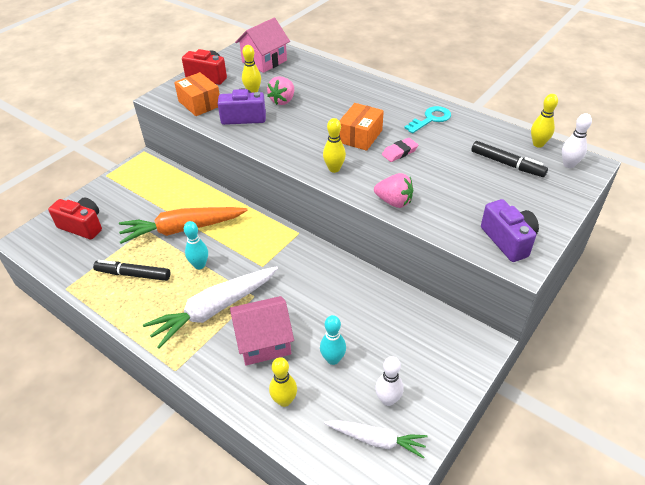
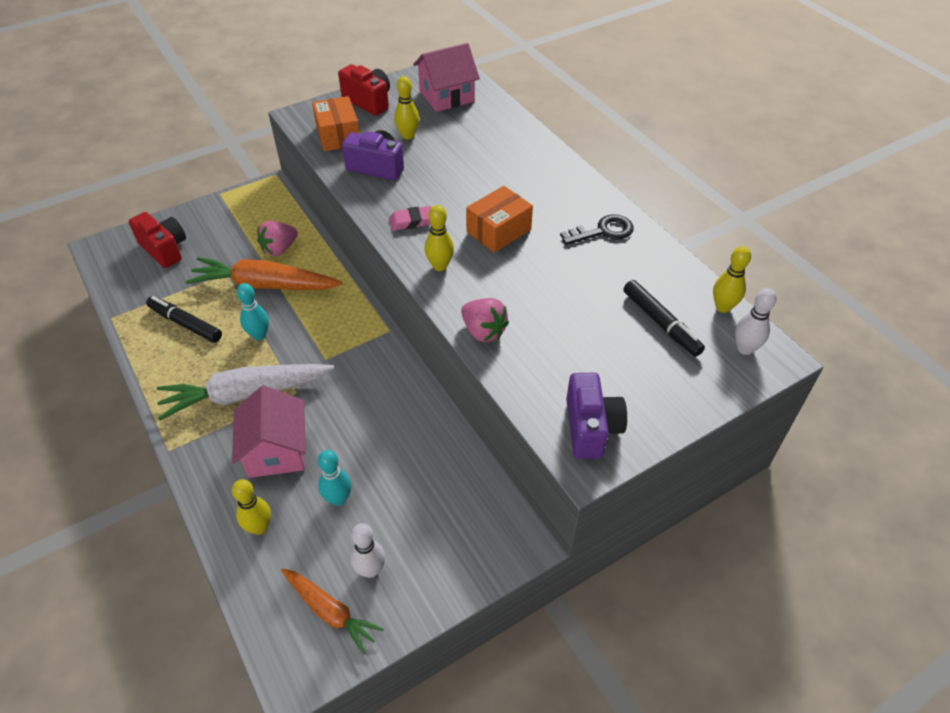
camera: 20 degrees right, 5 degrees up
(264, 341) = (276, 450): pink house -> pink house turned 75 degrees clockwise
(283, 101) = (436, 156): pink strawberry -> pink strawberry (279, 249)
(376, 440) = (330, 611): white carrot -> orange carrot
(399, 152) = (533, 266): pink eraser -> pink eraser (411, 221)
(431, 119) = (603, 231): turquoise key -> black key

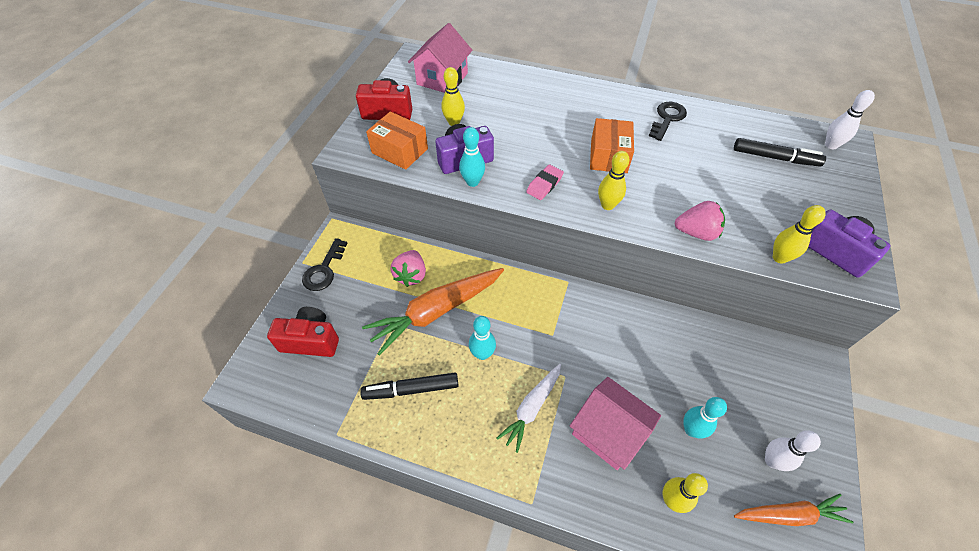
camera: 40 degrees left, 5 degrees up
(227, 208) = (324, 270): none -> black key
(245, 394) = (531, 408): white carrot -> white carrot, size x0.60
(359, 187) = (472, 182): none -> turquoise bowling pin
(723, 307) = (788, 127): yellow bowling pin -> yellow bowling pin (779, 258)

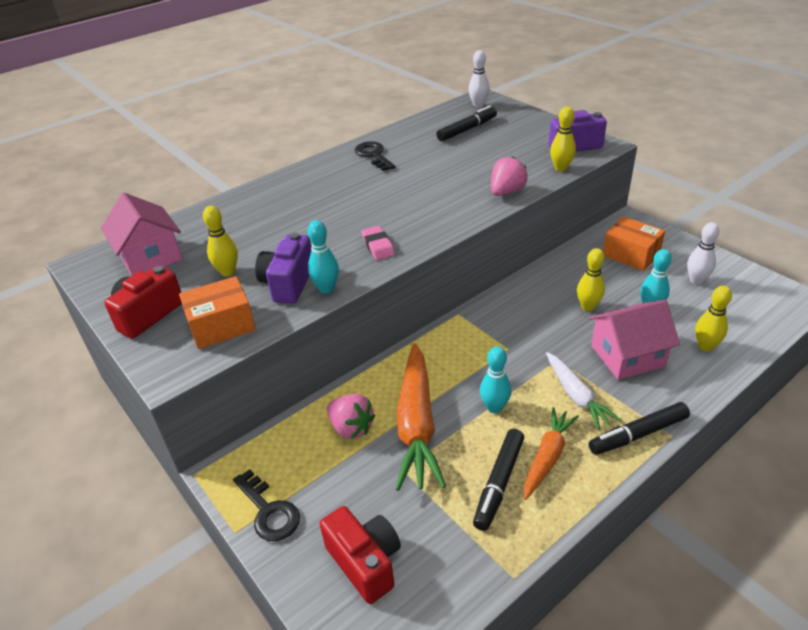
camera: 55 degrees left, 15 degrees down
(311, 340) = (365, 562): red camera -> red camera turned 105 degrees clockwise
(516, 473) = (638, 434): none -> black marker
(607, 205) = (437, 222): yellow bowling pin -> yellow bowling pin (588, 307)
(608, 156) = (382, 199): orange box -> orange box (631, 254)
(789, 514) = (741, 292): orange carrot -> orange carrot (547, 457)

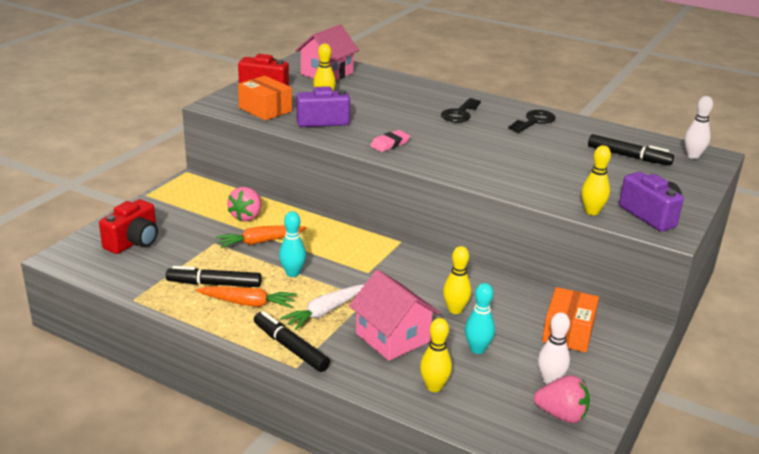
camera: 65 degrees right, 10 degrees down
(269, 511) = (165, 202): black key -> black key (460, 113)
(326, 288) = (323, 134): turquoise bowling pin -> none
(417, 424) = (260, 242): orange carrot -> orange carrot, size x0.60
(506, 192) = (519, 188): pink strawberry -> pink strawberry (561, 415)

